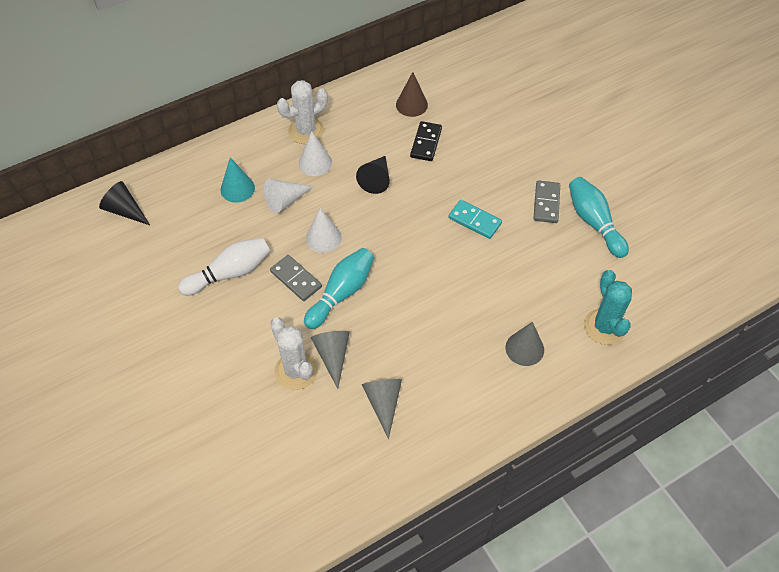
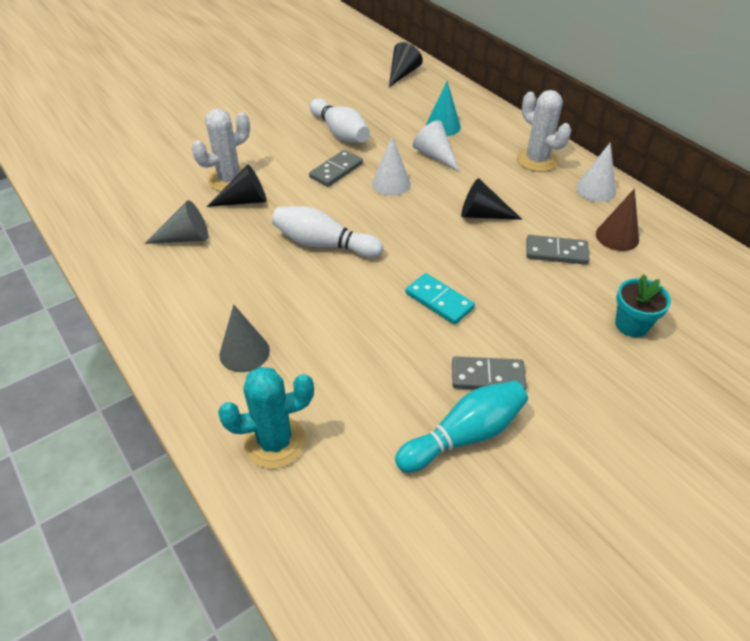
camera: 85 degrees right, 10 degrees down
(315, 163) = (493, 170): white cone -> white cone (595, 189)
(333, 356) = (245, 201): grey cone -> black cone
(341, 293) = (320, 201): turquoise bowling pin -> none
(403, 292) = (324, 244): none -> white bowling pin
(426, 143) = (556, 252): black domino -> grey domino
(474, 221) = (439, 301): turquoise domino -> turquoise domino turned 75 degrees counterclockwise
(501, 119) = (631, 325): none -> turquoise flower pot

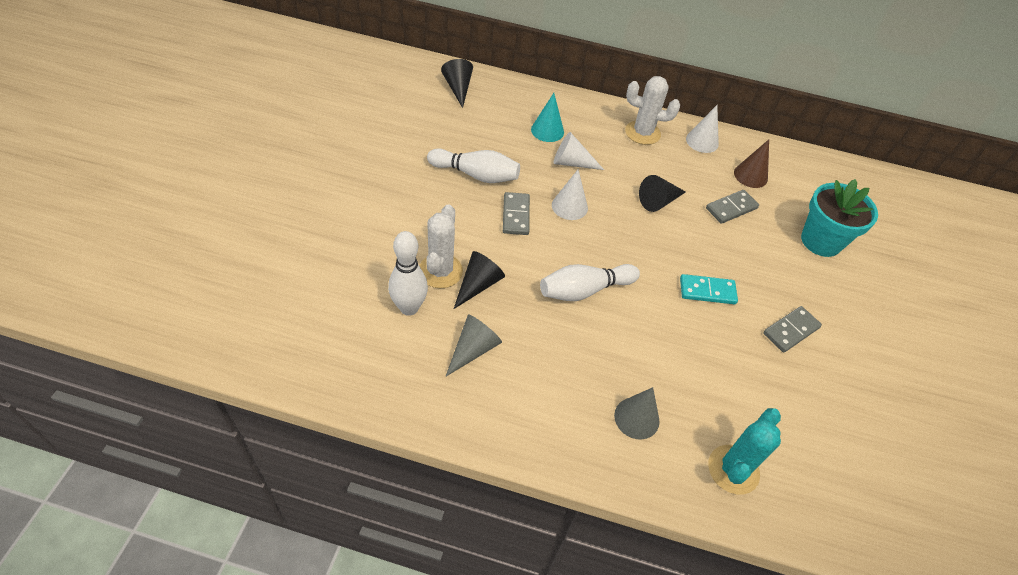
camera: 45 degrees left, 5 degrees up
(177, 191) = (409, 308): none -> white bowling pin
(464, 435) = (822, 382): turquoise bowling pin -> none
(631, 325) = (821, 241): turquoise flower pot -> turquoise flower pot, size x1.64

